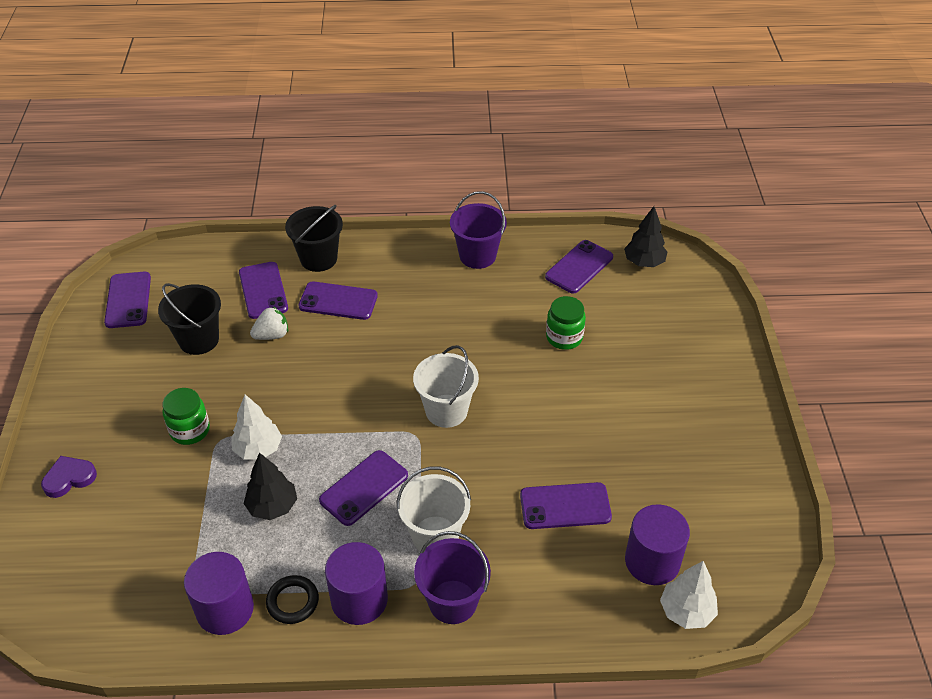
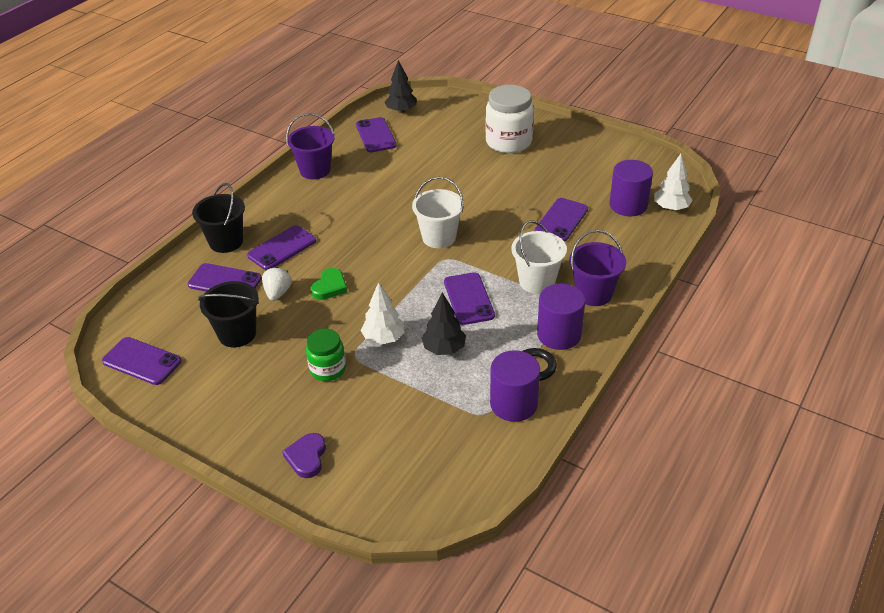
camera: 55 degrees left, 5 degrees down
(306, 367) = (330, 287): none -> green heart
(564, 337) = (428, 166): green jar -> none
(674, 383) = (508, 142): none -> white jar

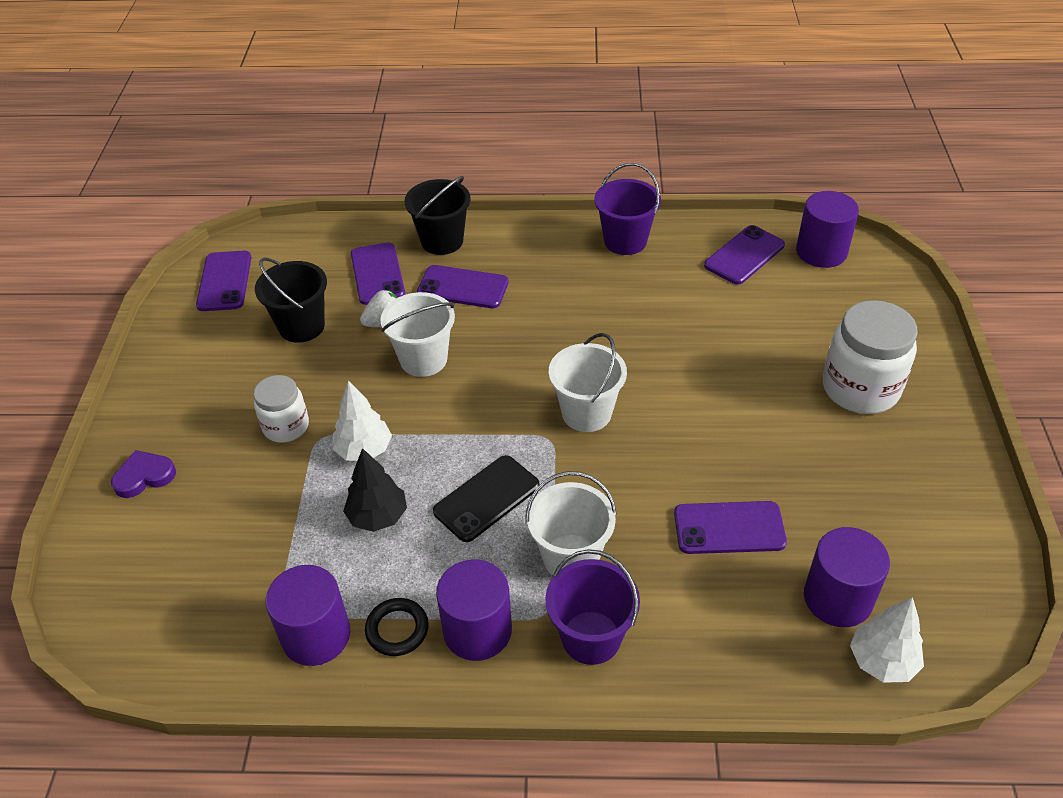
camera: 60 degrees right, 5 degrees up
(328, 369) = (286, 426): green jar -> white jar
(330, 287) = (423, 359): green heart -> white bucket
(401, 111) = (821, 252): black tree -> purple cylinder
(469, 299) = (487, 498): purple phone -> black phone

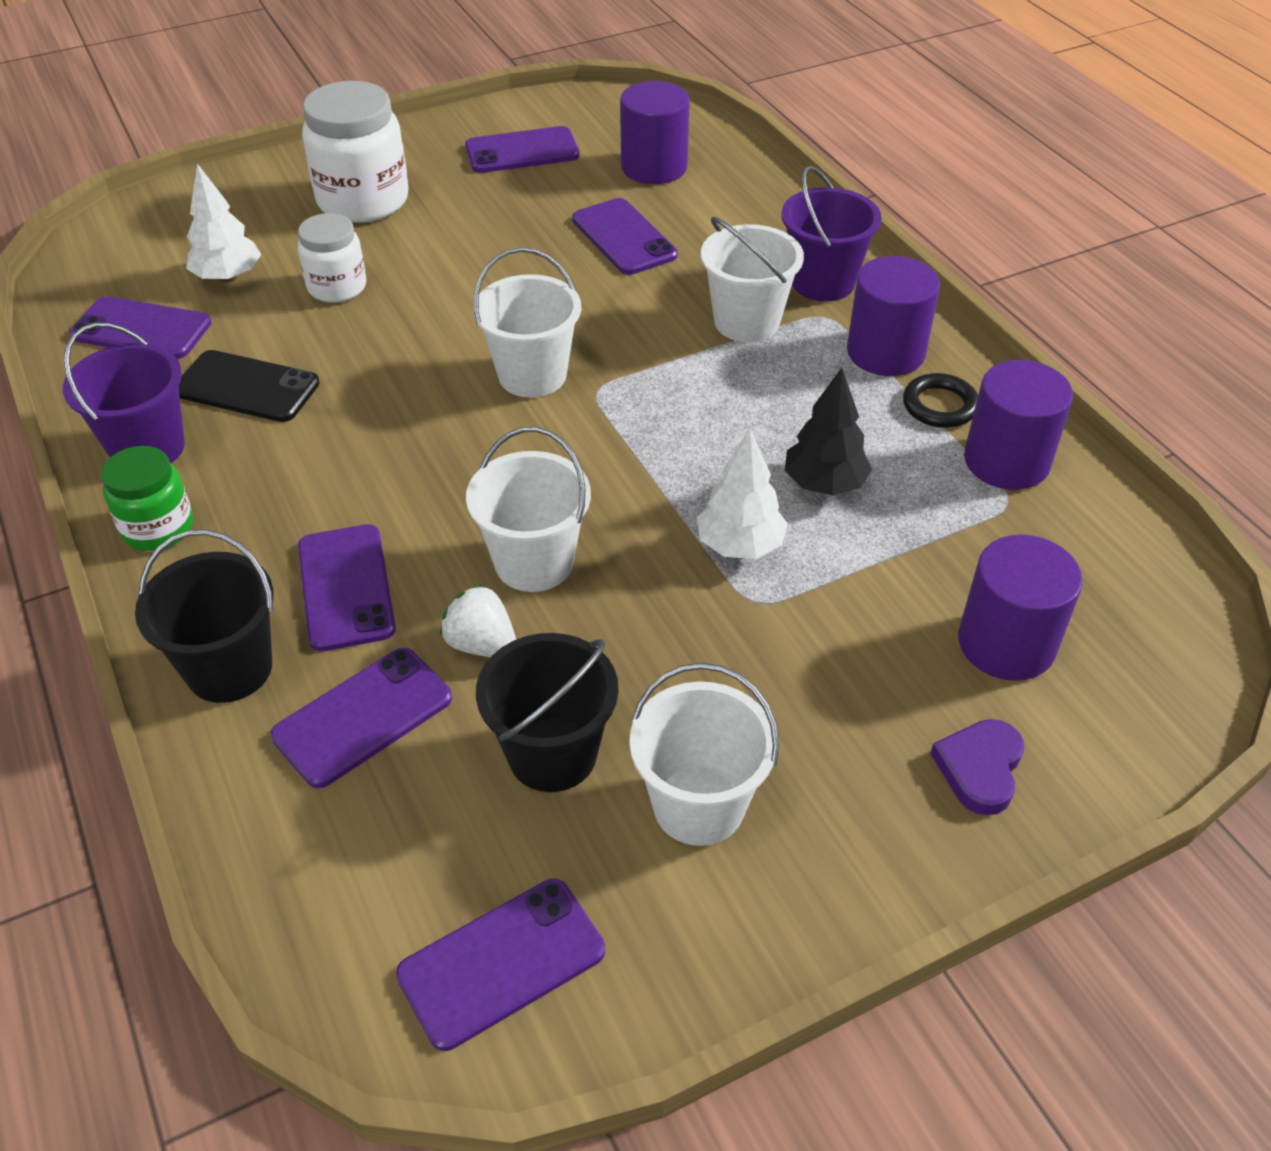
camera: 120 degrees left, 0 degrees up
(144, 476) = (980, 768): purple heart -> purple heart turned 75 degrees clockwise
(230, 364) = (698, 805): none -> white bucket
(286, 426) = (765, 651): white jar -> white jar (337, 287)
(487, 498) = (723, 407): black phone -> black phone (247, 387)
(557, 235) = (158, 528): none -> green jar
(821, 252) = (108, 270): purple cylinder -> purple cylinder (1006, 643)
(882, 661) = (698, 138): white tree -> white tree (228, 277)
(904, 511) = (522, 151): none -> purple phone

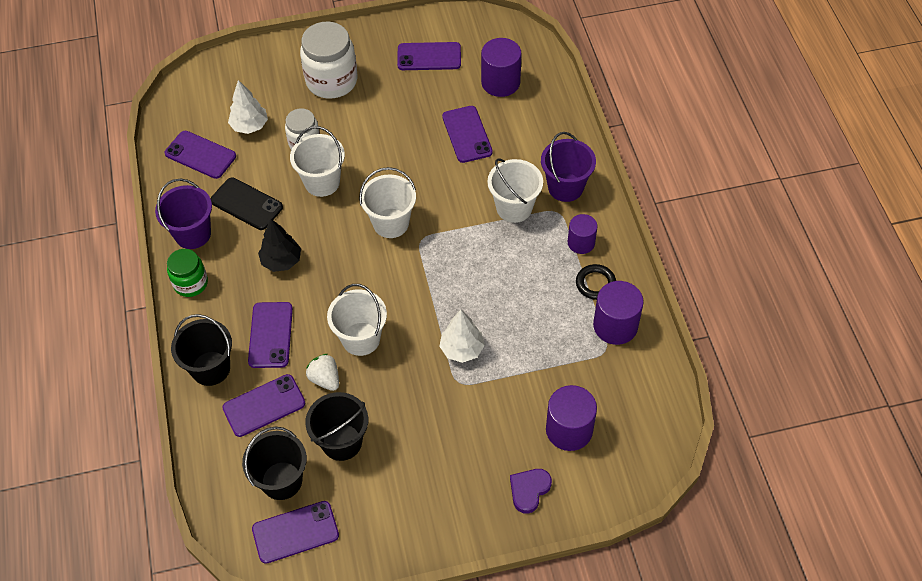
camera: 15 degrees right, 10 degrees up
(440, 858) = (281, 480): none -> black bucket
(698, 805) = (398, 480): white bucket -> white bucket (322, 182)
(824, 484) = (516, 321): black tree -> black tree (281, 261)
(885, 352) = (581, 243): purple cylinder -> purple cylinder, size x0.64

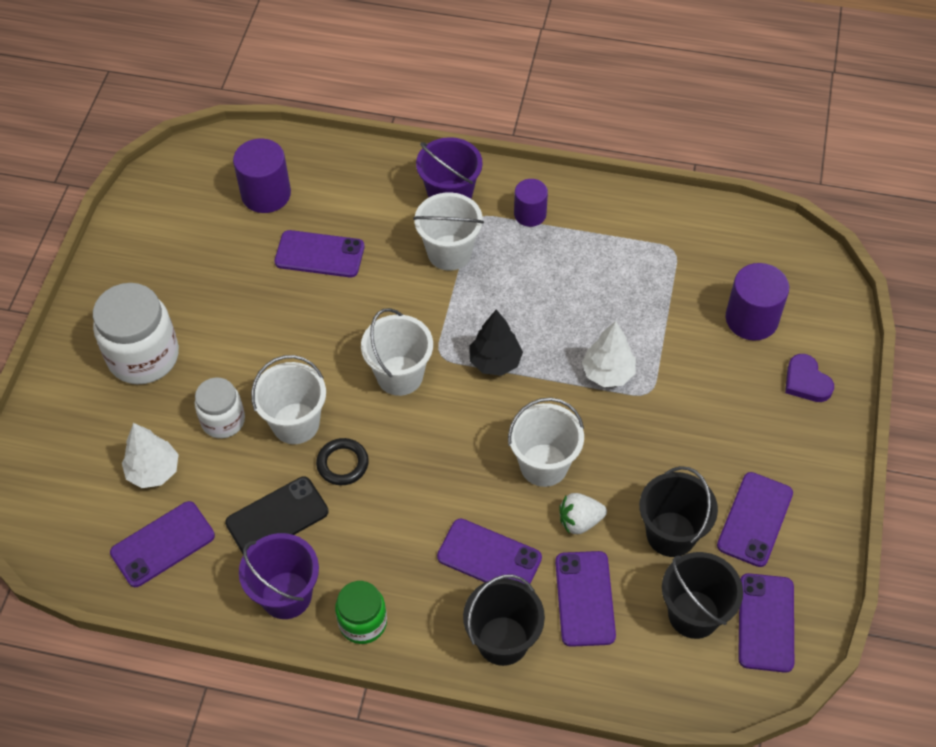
camera: 65 degrees left, 0 degrees up
(281, 261) = (388, 508): black tree -> black tree (495, 362)
(429, 57) = (178, 245): purple phone -> purple phone (755, 519)
(595, 284) = (588, 224): black ring -> black ring (342, 464)
(615, 326) = (648, 229): purple cylinder -> none

